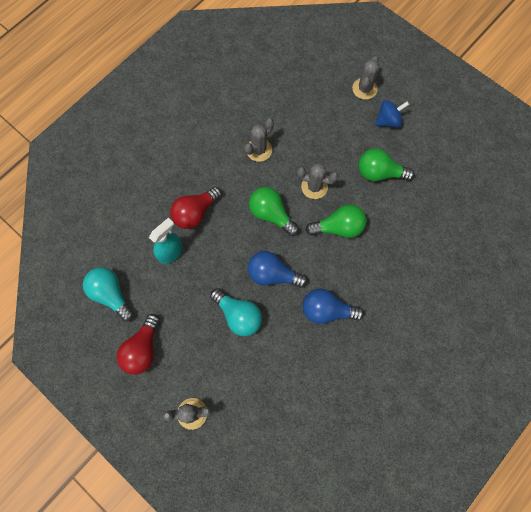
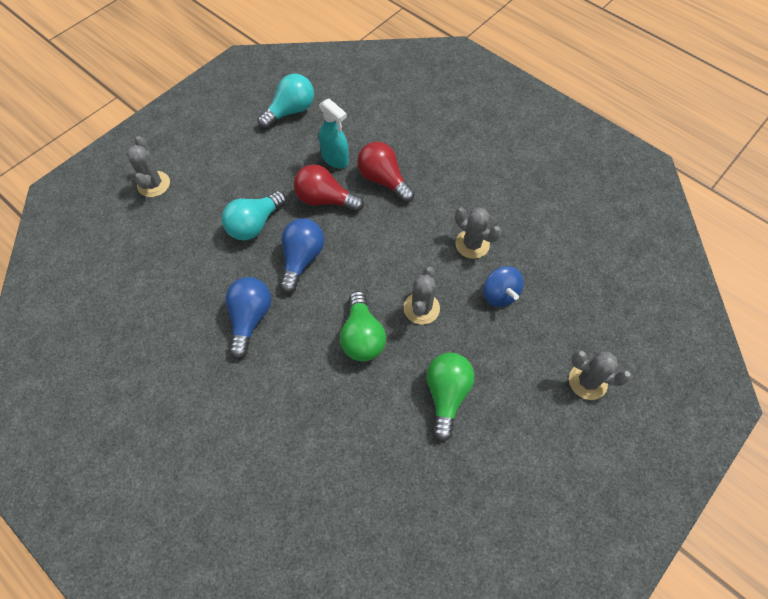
camera: 90 degrees right, 10 degrees down
(142, 349) = (228, 140): red light bulb -> red light bulb (325, 199)
(271, 214) = (381, 258): green light bulb -> none
(388, 121) = (536, 413): blue spinning top -> blue spinning top (500, 294)

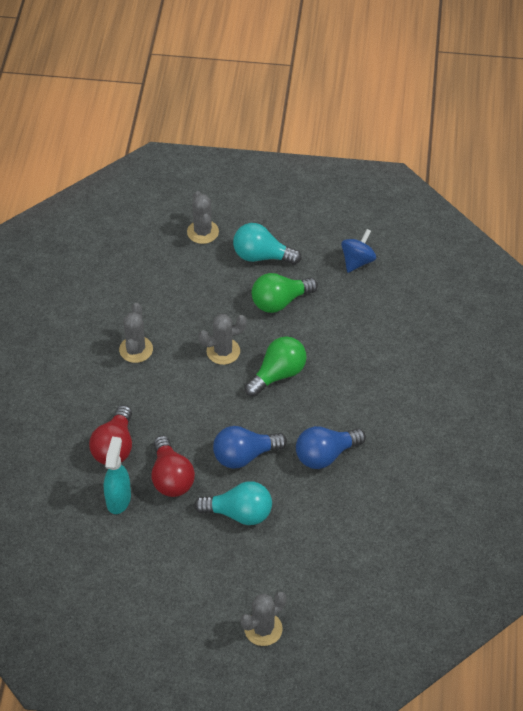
camera: 125 degrees left, 10 degrees down
(290, 111) = (85, 576): turquoise light bulb -> turquoise light bulb (261, 256)
(500, 294) = (170, 310): blue spinning top -> blue spinning top (357, 261)

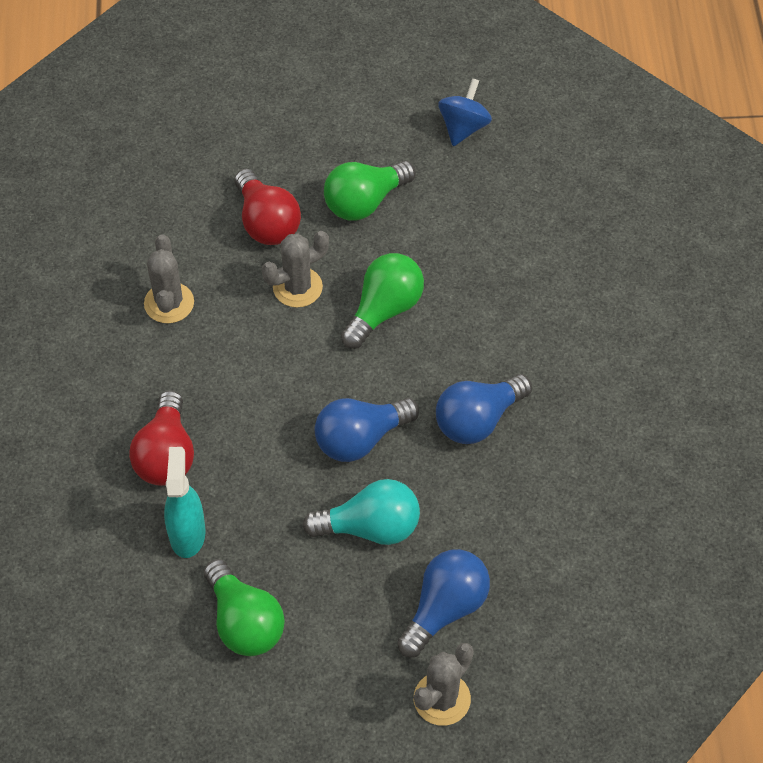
camera: 10 degrees left, 5 degrees up
(144, 560) = (244, 622): none -> green light bulb
(171, 478) = (259, 489): red light bulb -> red light bulb (266, 222)
(203, 232) = (232, 115): grey cactus -> none
(261, 256) = (325, 139): turquoise light bulb -> none
(277, 572) = (445, 609): none -> blue light bulb

